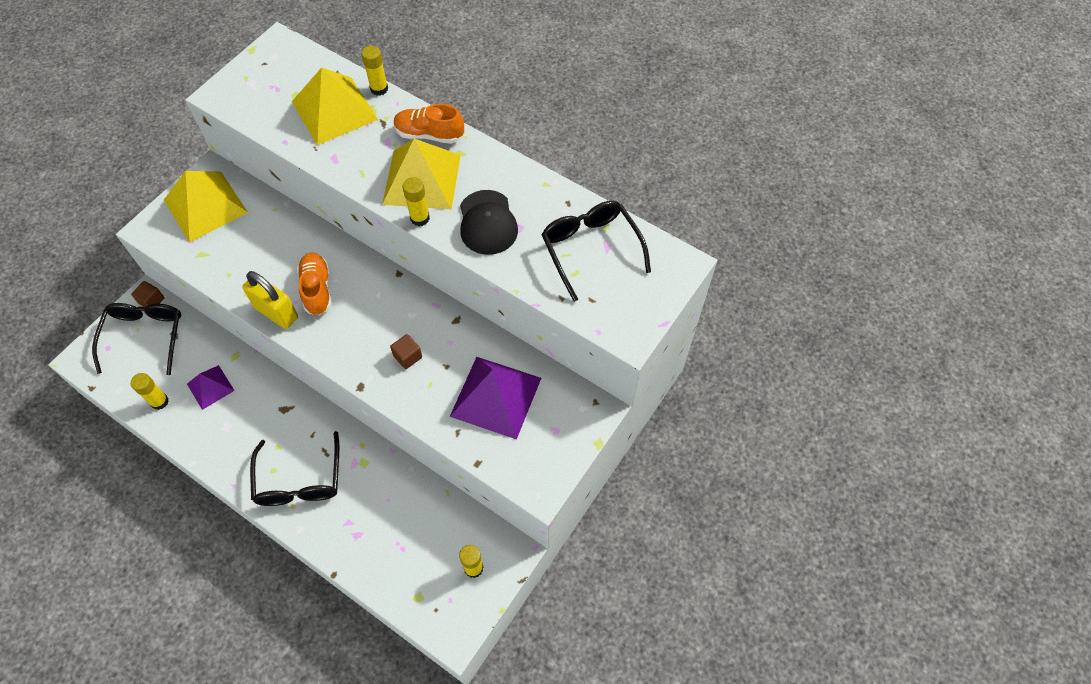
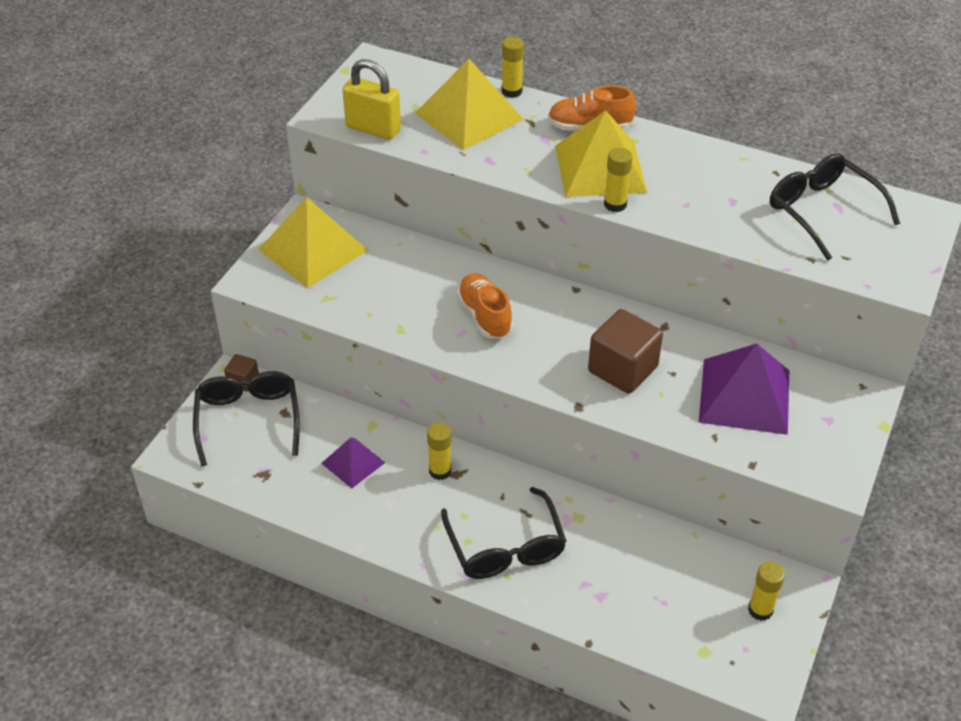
camera: 10 degrees left, 15 degrees down
(159, 401) = (293, 487): yellow glue stick -> yellow glue stick (440, 471)
(276, 313) = (445, 345): yellow padlock -> yellow padlock (373, 129)
(407, 356) = (622, 369): brown cube -> brown cube, size x1.97
(487, 223) = (694, 200): black cap -> none

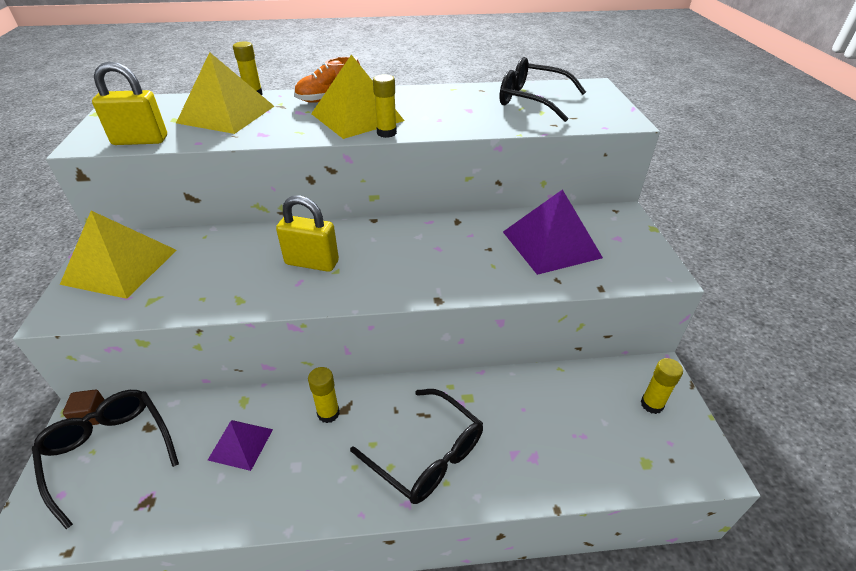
camera: 30 degrees left, 5 degrees down
(484, 316) = (312, 262): orange shoe -> yellow padlock
(622, 369) = (451, 260): brown cube -> none

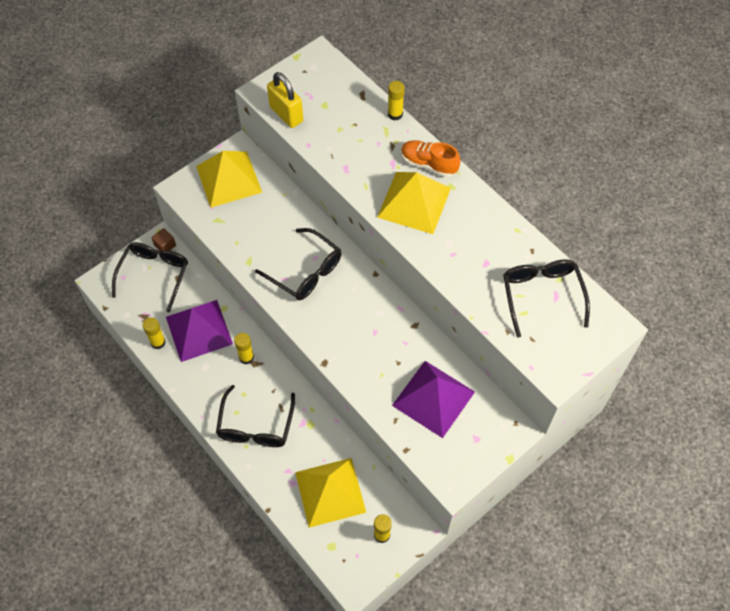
camera: 55 degrees right, 20 degrees up
(226, 114) = (354, 125): yellow pyramid -> yellow pyramid (330, 492)
(241, 444) = (199, 330): purple pyramid -> purple pyramid, size x1.81
(312, 262) = (306, 272): yellow padlock -> black glasses
(386, 133) = (405, 236): yellow glue stick -> yellow glue stick (158, 342)

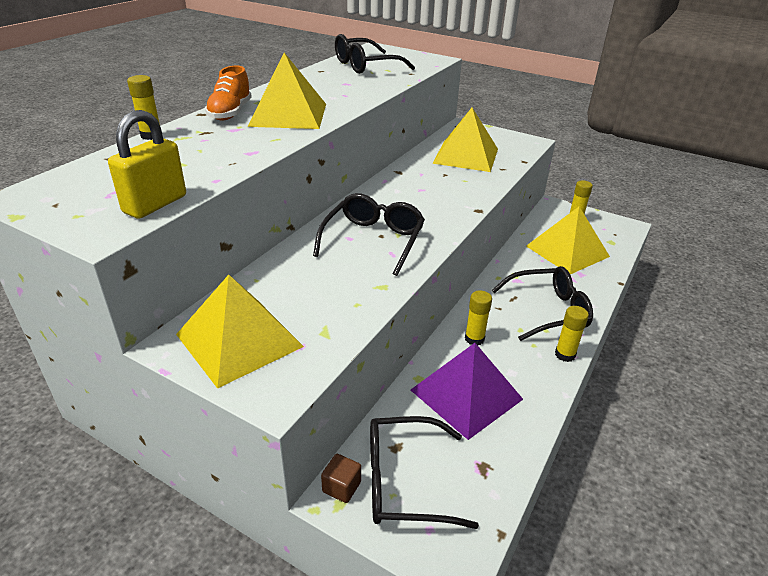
camera: 110 degrees left, 25 degrees down
(158, 342) = (512, 434): yellow glue stick -> yellow glue stick (565, 354)
(433, 398) = (466, 156): purple pyramid -> yellow pyramid

